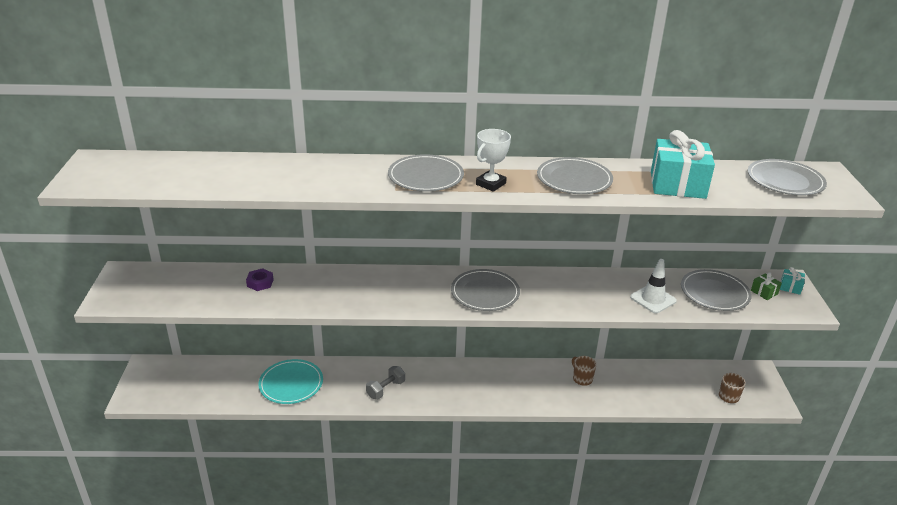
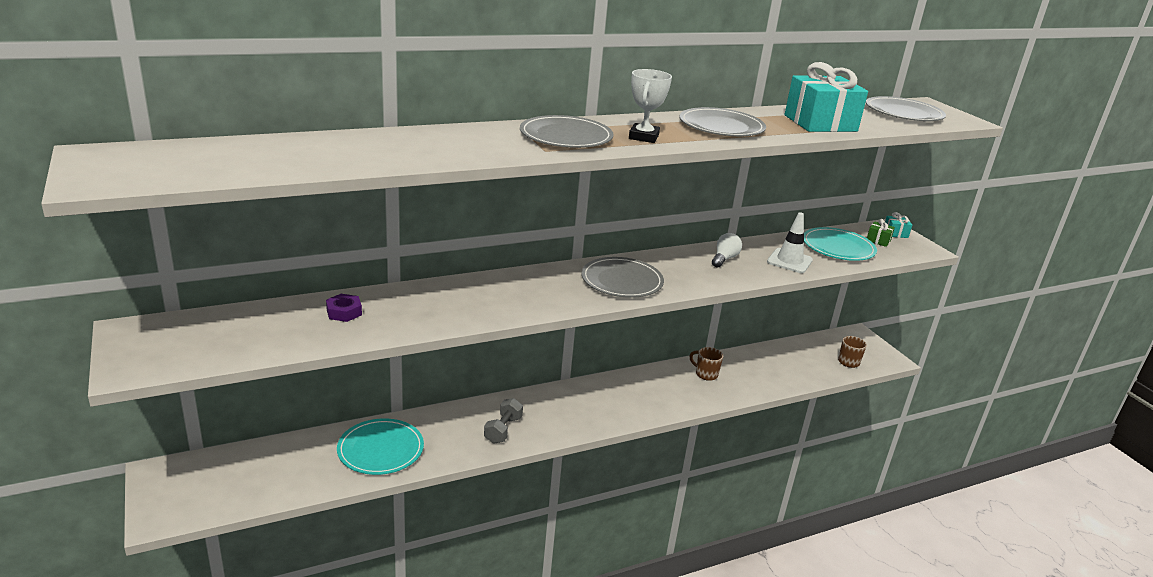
camera: 25 degrees left, 5 degrees down
(592, 287) = (724, 259): none -> white light bulb
(714, 293) = (838, 247): grey plate -> turquoise plate

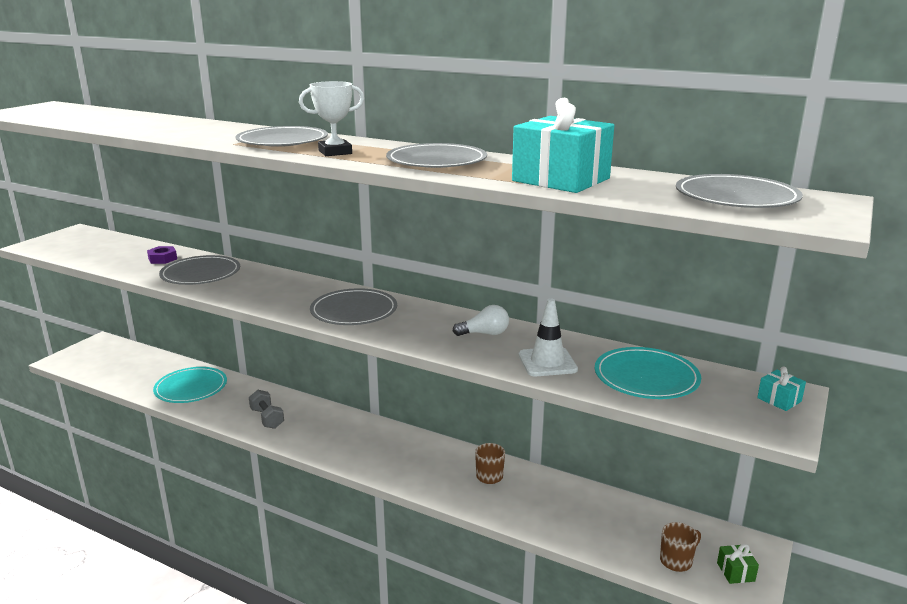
camera: 55 degrees right, 5 degrees down
(426, 308) = (201, 274): none -> grey plate
(503, 430) = (267, 418): grey dumbbell -> grey dumbbell turned 75 degrees clockwise
(878, 240) = (726, 394): green gift -> green gift (735, 572)

